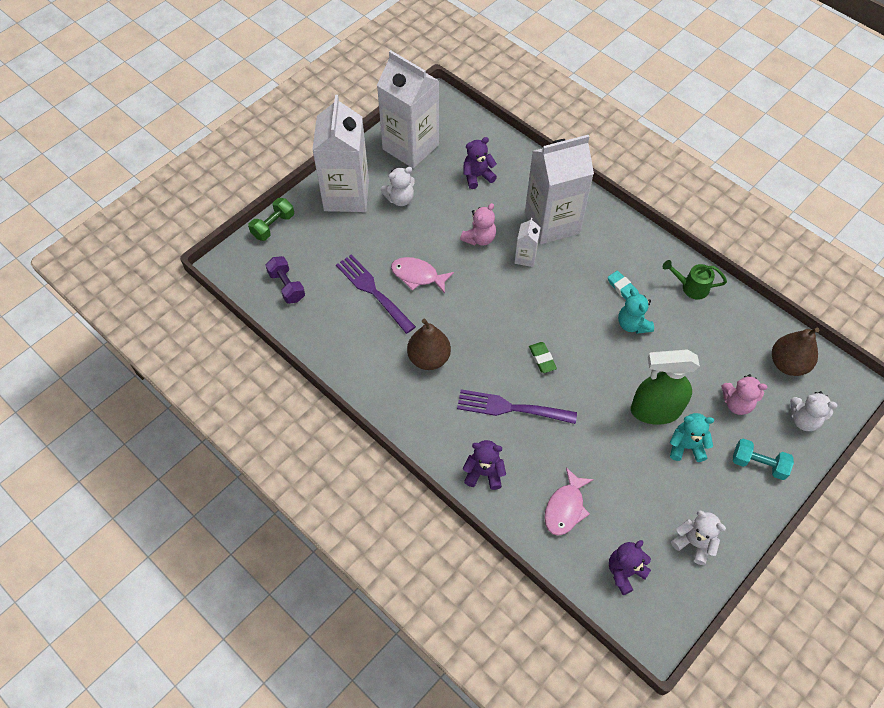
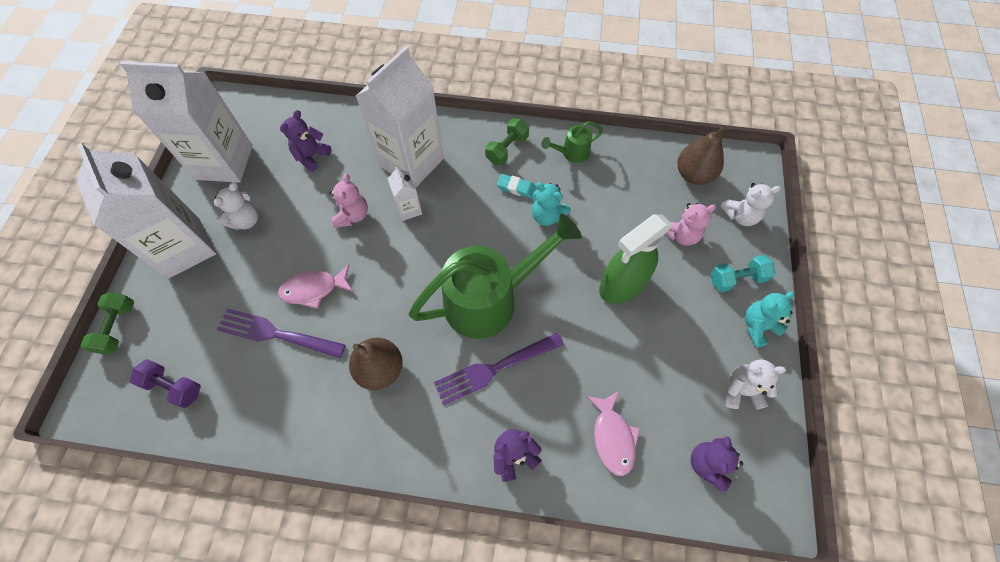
camera: 35 degrees left, 5 degrees up
(542, 359) = (490, 299): green eraser -> green watering can
(637, 254) = (507, 149): none -> green dumbbell
(686, 446) = (670, 302): turquoise teddy bear -> turquoise teddy bear (758, 326)

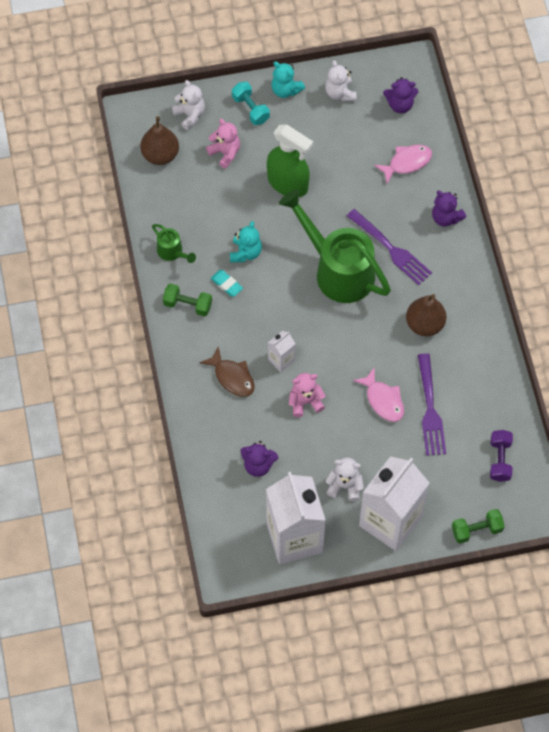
camera: 110 degrees left, 0 degrees up
(412, 162) = (232, 377): white carton -> brown fish
(516, 188) = (226, 284): turquoise eraser -> turquoise eraser turned 45 degrees counterclockwise

